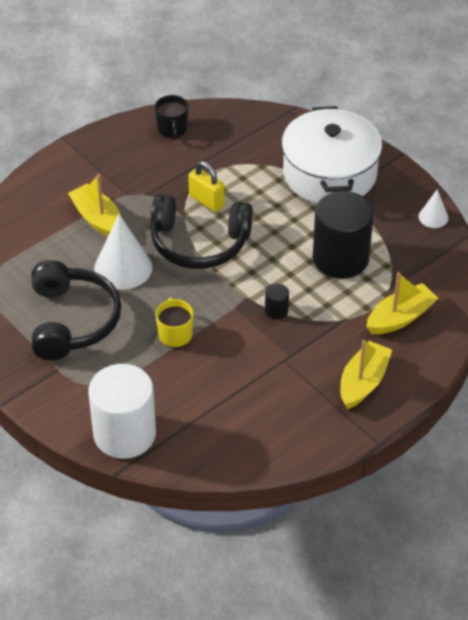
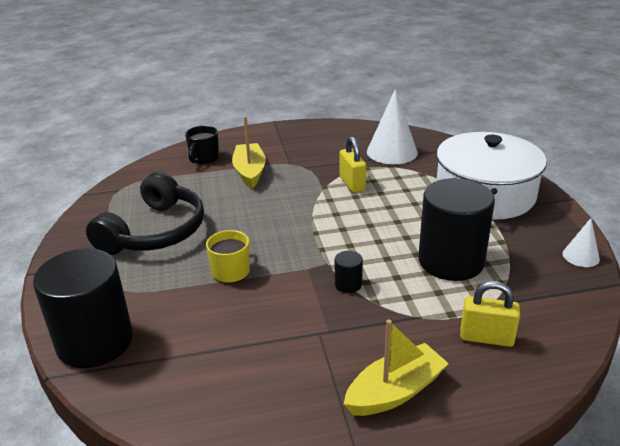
camera: 30 degrees right, 15 degrees down
(123, 268) = (236, 208): white cone -> white cone (392, 152)
(124, 434) = (95, 341): white cylinder -> black cylinder
(172, 129) = (363, 135): black mug -> black mug (204, 158)
(199, 243) = (319, 210): black headphones -> none
(400, 318) = (486, 338): yellow boat -> yellow padlock

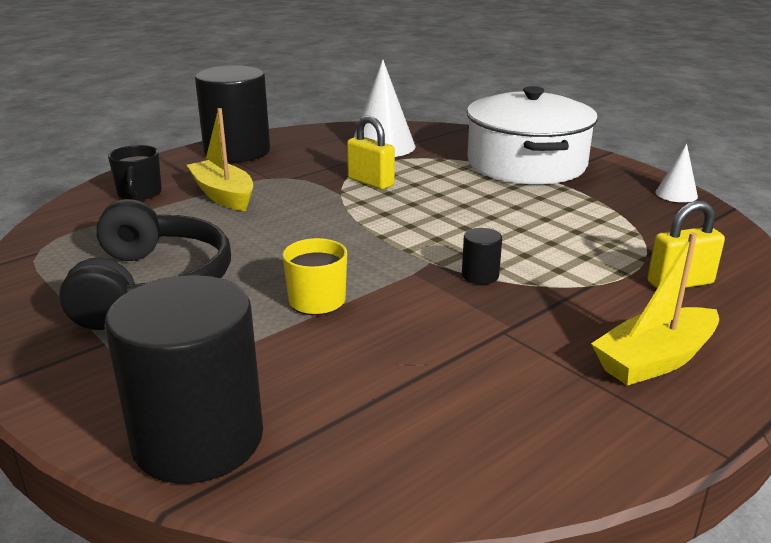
camera: 30 degrees left, 5 degrees down
(395, 391) = (654, 360): yellow boat -> yellow boat turned 150 degrees counterclockwise
(451, 261) = (563, 227): black cylinder -> black cylinder (237, 152)

